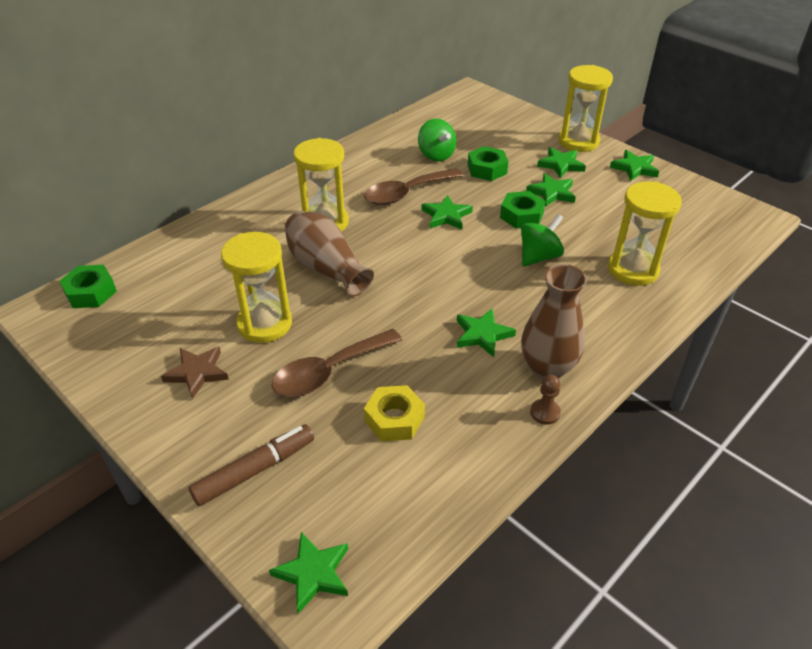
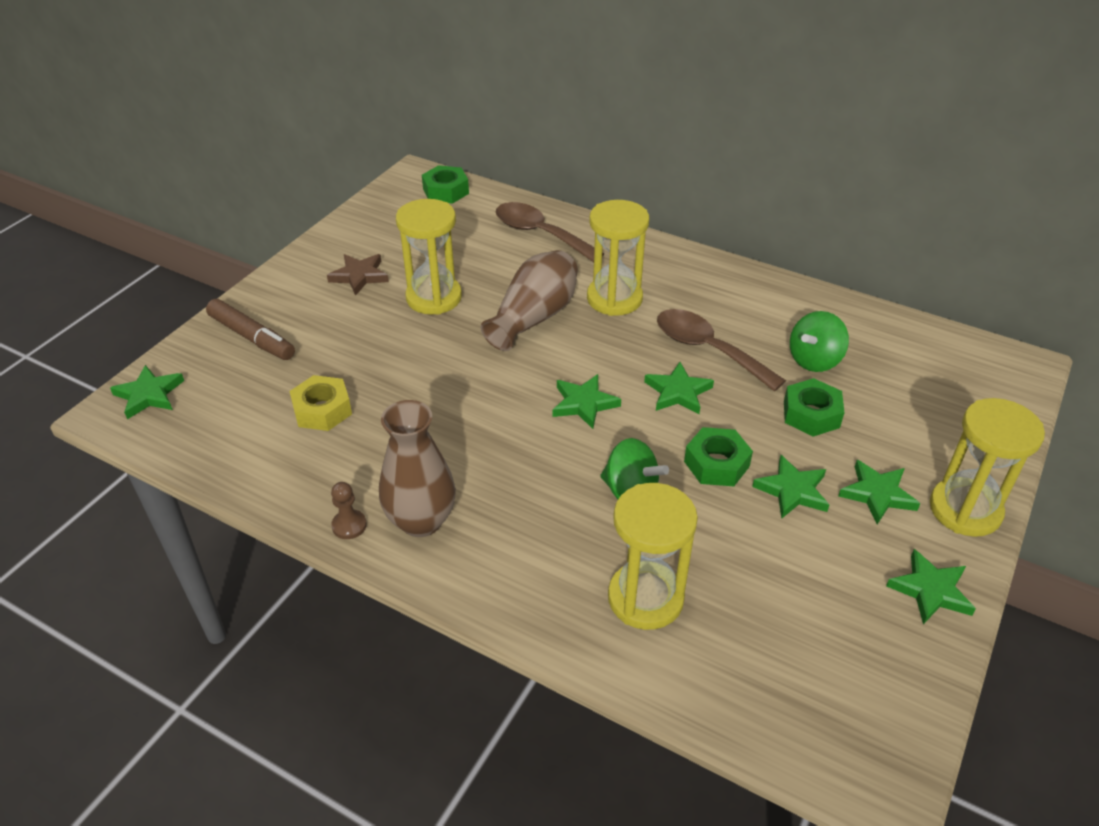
camera: 75 degrees right, 0 degrees up
(329, 372) = (377, 353): brown spoon -> brown spoon (540, 234)
(482, 335) = (462, 457): green star -> green star (584, 403)

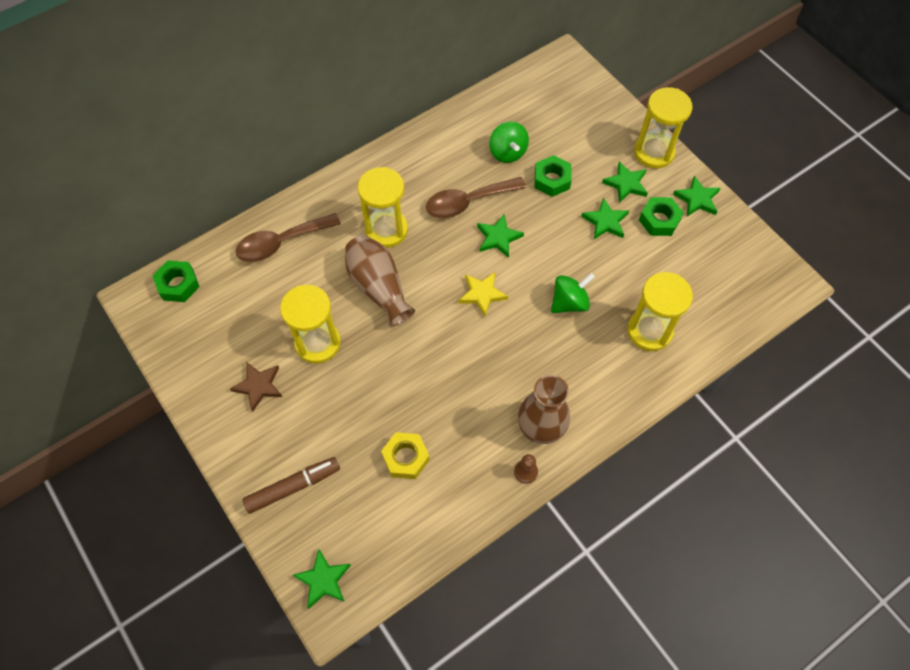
camera: 65 degrees left, 20 degrees up
(584, 403) = (482, 294): green star -> yellow star
(716, 464) = (568, 248): green nut -> green nut (659, 220)

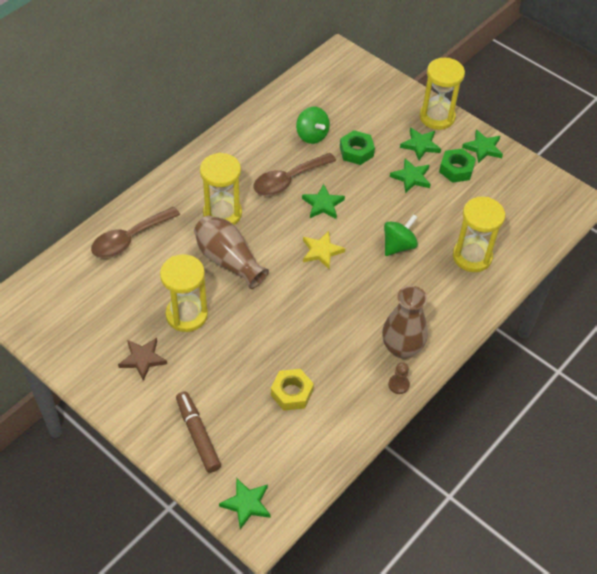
camera: 15 degrees left, 10 degrees down
(178, 284) = (43, 289): green nut -> none
(293, 487) = (198, 435): brown marker -> brown marker turned 75 degrees counterclockwise

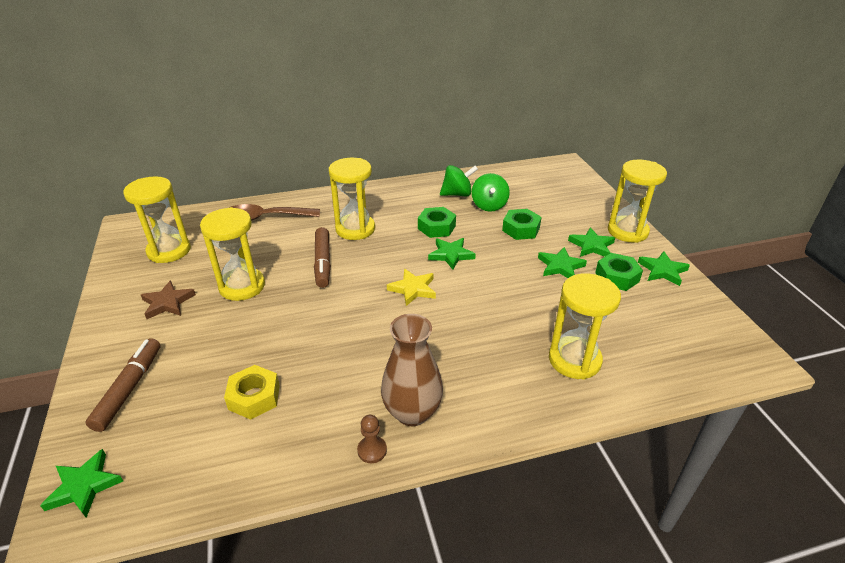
camera: 35 degrees right, 15 degrees down
(82, 313) = (169, 251): none -> yellow hourglass
(228, 261) = (322, 262): brown vase -> brown marker
(288, 180) = (436, 227): brown spoon -> green nut
(398, 246) = (496, 315): green spinning top -> green spinning top (457, 194)

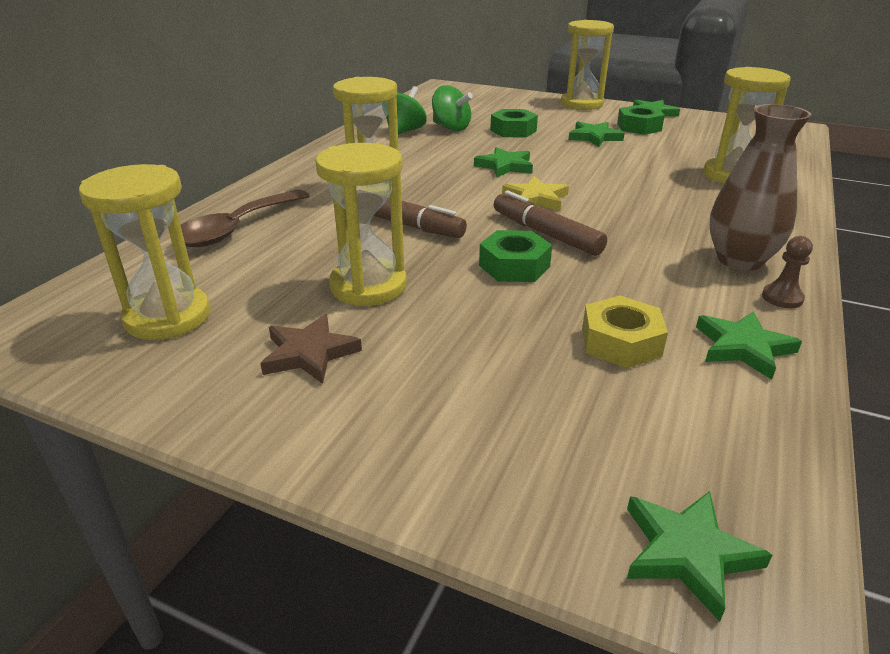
camera: 50 degrees left, 5 degrees down
(129, 388) = (485, 444): brown marker -> brown marker (546, 234)
(436, 227) = (445, 156): green nut -> green nut (514, 266)
(592, 246) = (582, 119): green star -> green star (743, 347)

